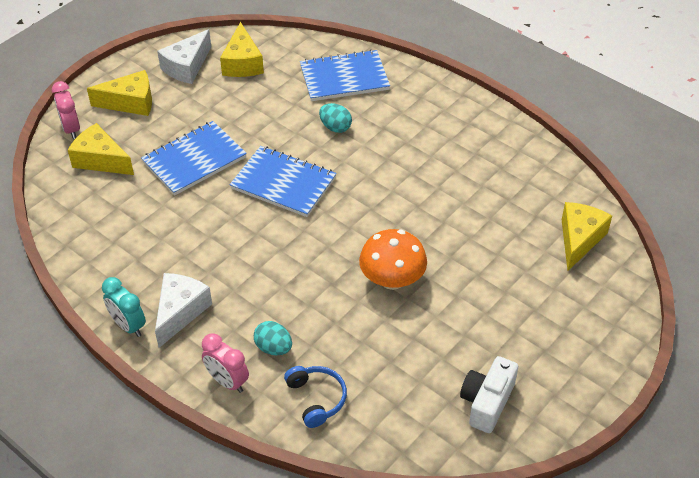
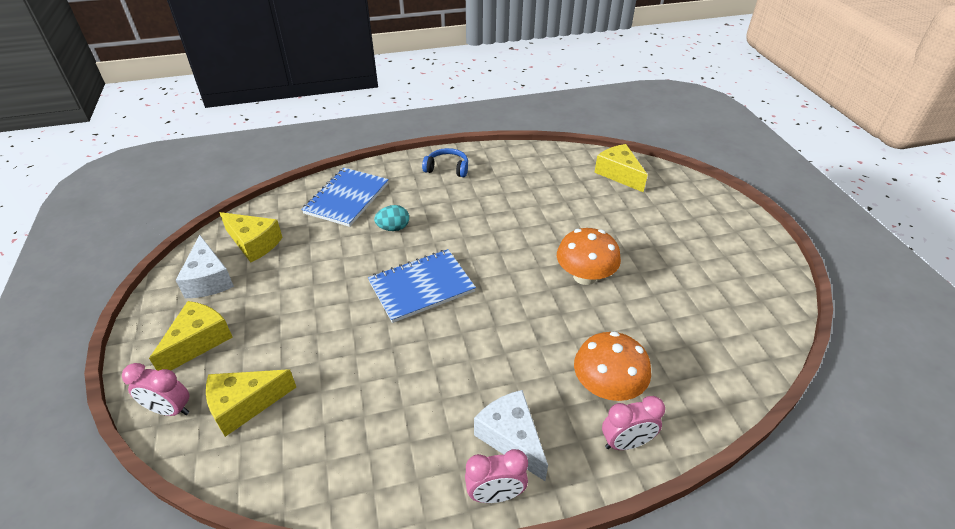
camera: 55 degrees left, 5 degrees down
(128, 326) = (495, 495): turquoise clock -> pink clock
(194, 160) = (329, 331): blue notebook -> none
(273, 348) = (607, 387): turquoise egg -> orange mushroom
(317, 399) = (684, 385): blue headphones -> blue headphones (447, 168)
(487, 402) = (743, 287): white camera -> none

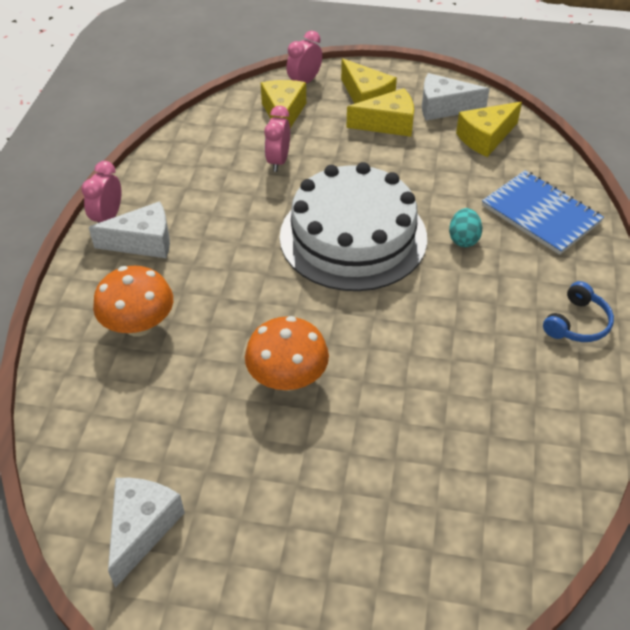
camera: 115 degrees right, 5 degrees up
(421, 287) = (353, 237): blue notebook -> white cake
(619, 174) = (485, 537): yellow cheese -> yellow cheese (388, 124)
(626, 443) = (80, 311): pink clock -> pink clock (278, 161)
(748, 301) = (142, 529): none -> white cheese

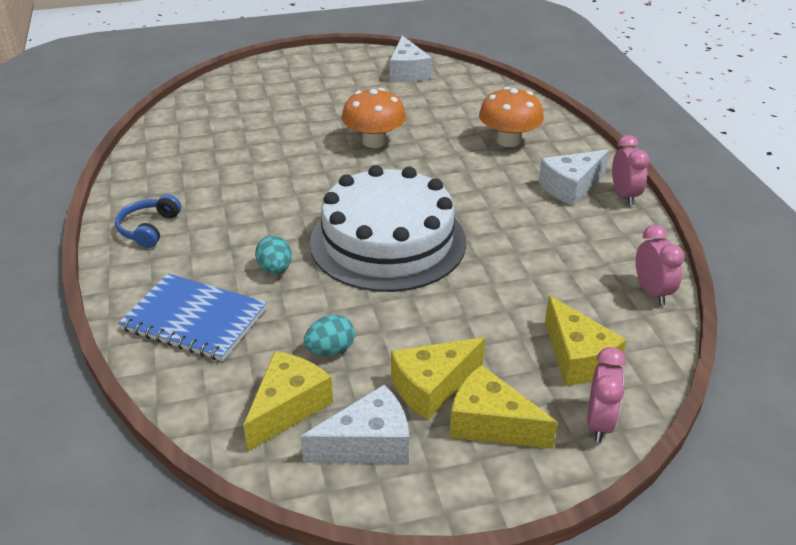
camera: 155 degrees right, 10 degrees down
(278, 161) = (525, 293): pink clock -> pink clock (652, 292)
(444, 163) = (330, 350): none -> turquoise egg

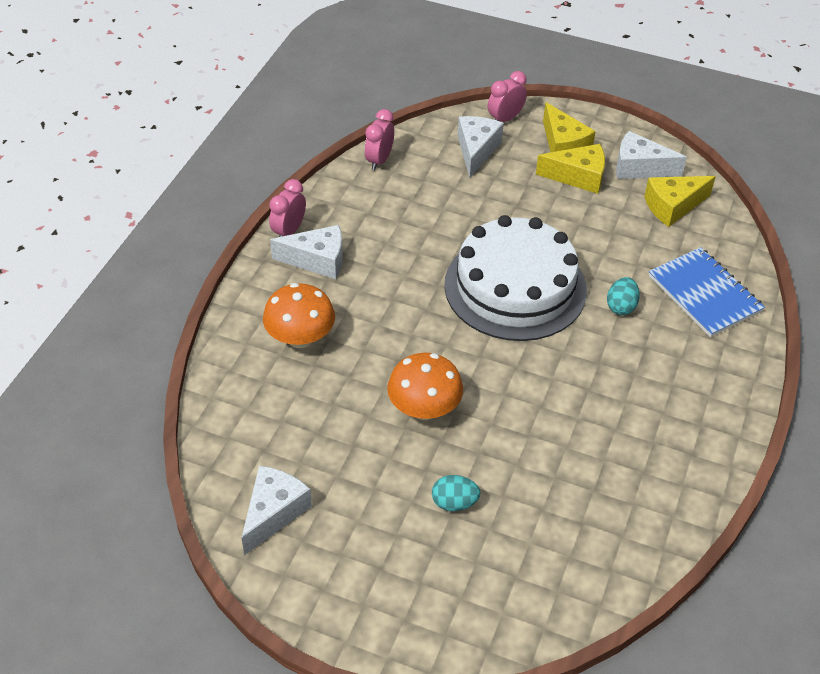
camera: 145 degrees left, 10 degrees up
(148, 228) = (707, 405): blue headphones -> none
(330, 350) = (623, 226): turquoise egg -> turquoise egg (454, 503)
(577, 358) = (476, 150): yellow cheese -> white cheese

